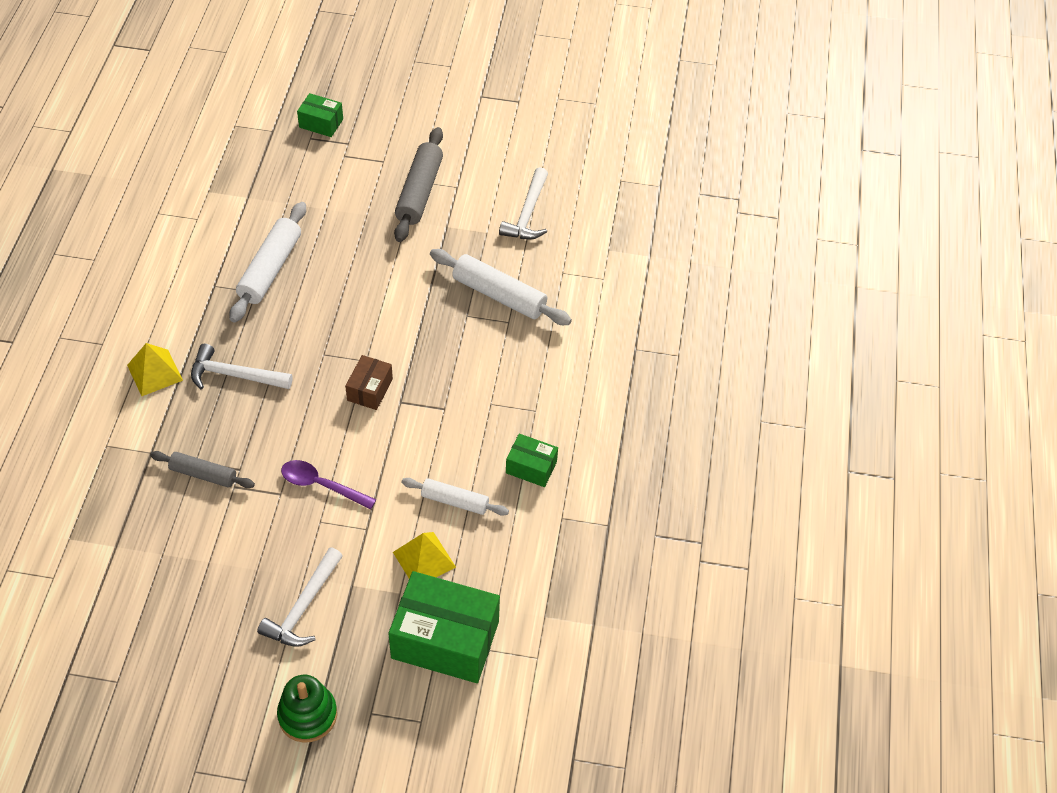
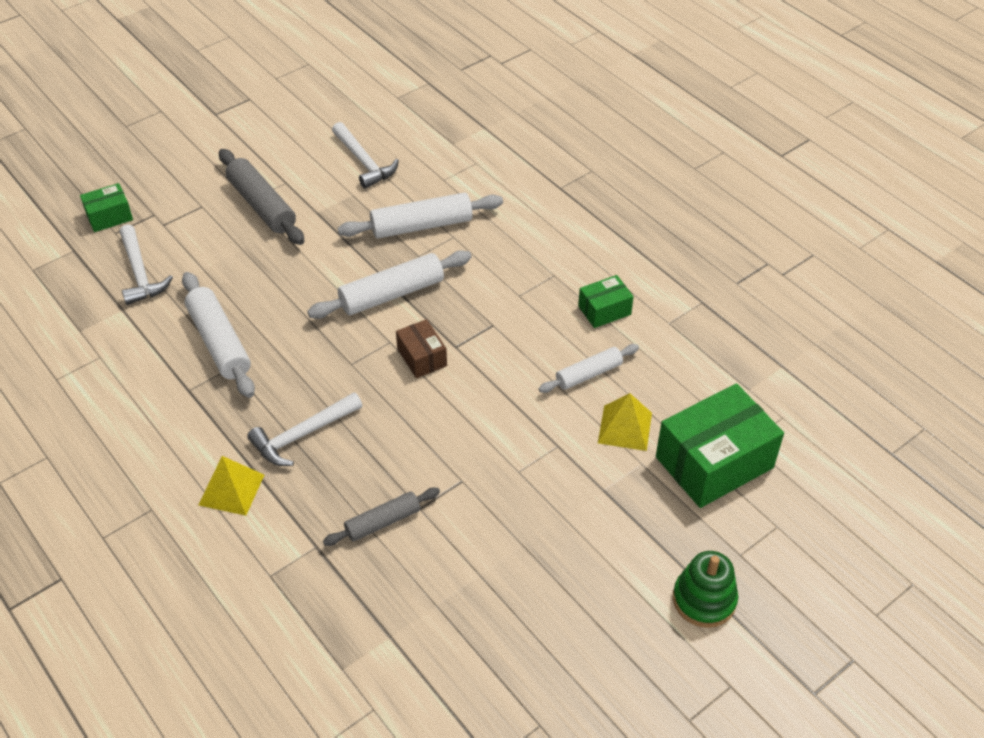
camera: 45 degrees left, 5 degrees down
(303, 607) = (593, 536): white hammer -> white hammer (140, 273)
(321, 485) = (483, 447): purple spoon -> none
(412, 328) = (392, 294): none -> white rolling pin

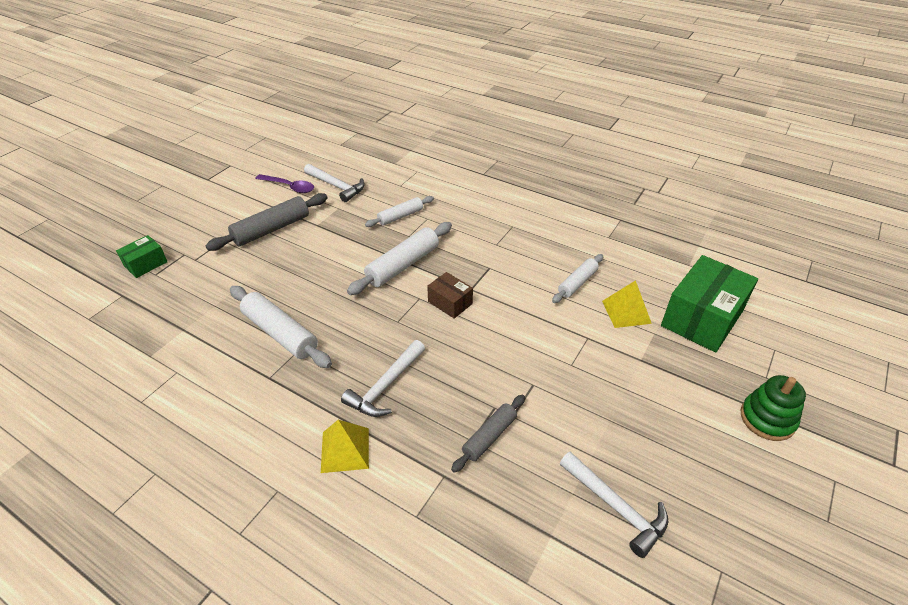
camera: 20 degrees left, 5 degrees down
(140, 273) = (189, 298): white hammer -> white hammer (615, 507)
(262, 205) = (271, 229): grey rolling pin -> grey rolling pin turned 75 degrees counterclockwise
(307, 149) = (289, 187): none -> purple spoon
(421, 225) = (400, 216): white rolling pin -> white rolling pin, size x0.62
(604, 310) = (561, 240): green box -> none

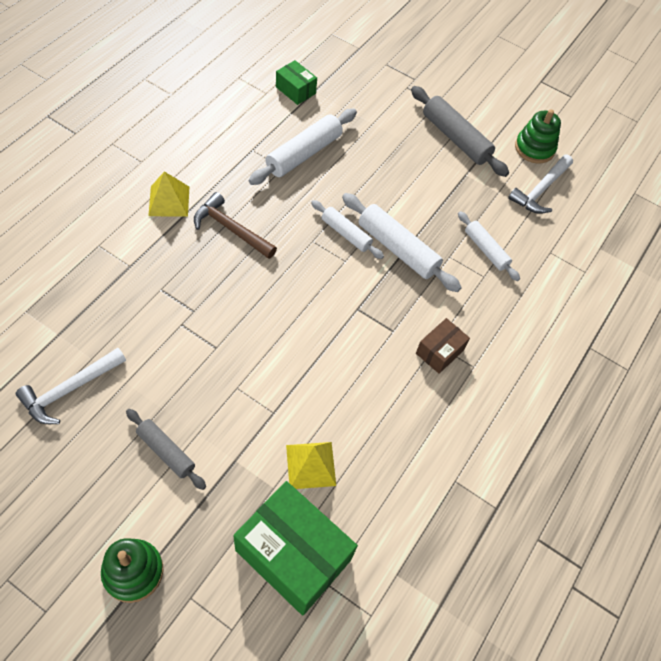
camera: 85 degrees right, 15 degrees up
(146, 264) = (400, 56): green box -> green box (295, 90)
(289, 187) = (534, 148): purple spoon -> green stacking toy
(385, 386) = (231, 229): white hammer -> brown hammer
(450, 303) = (336, 287): brown box -> brown box (440, 351)
(489, 437) = (161, 303): grey rolling pin -> grey rolling pin (166, 452)
(577, 283) = (363, 421): white rolling pin -> white rolling pin (346, 234)

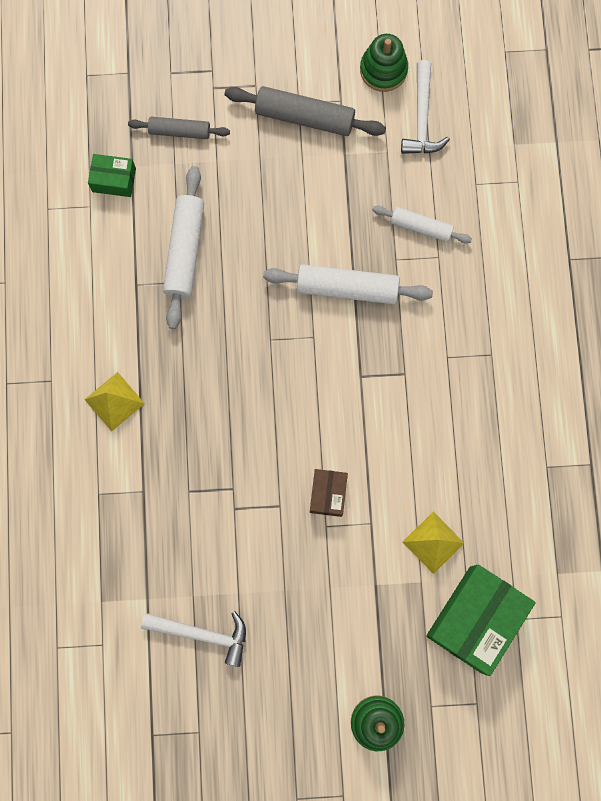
camera: 30 degrees left, 20 degrees up
(70, 389) = (202, 634): white hammer -> white hammer turned 90 degrees counterclockwise
(166, 452) = (319, 620): grey rolling pin -> grey rolling pin (179, 131)
(231, 229) = (193, 385): brown hammer -> none
(293, 555) = (475, 619): green box -> green box turned 60 degrees counterclockwise
(346, 234) = (292, 309): white rolling pin -> none
(440, 351) = (455, 363): brown box -> brown box (328, 494)

